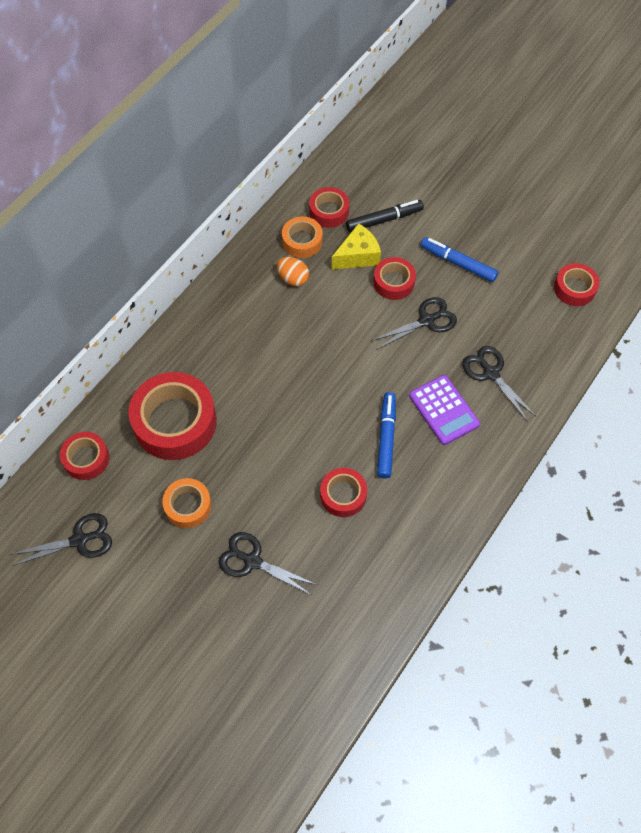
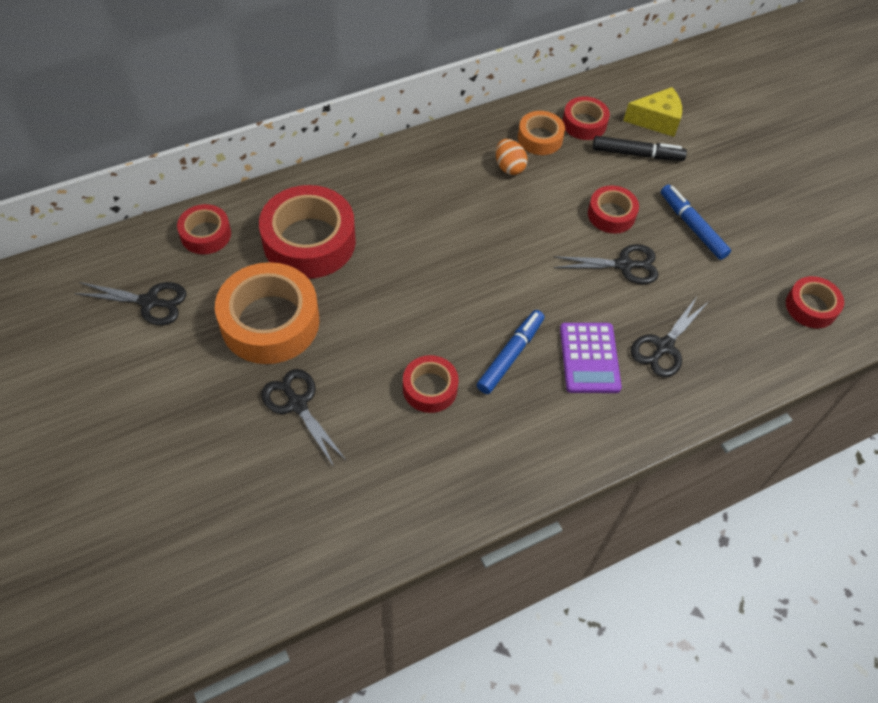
camera: 25 degrees right, 5 degrees down
(188, 506) = (270, 322): orange tape -> orange tape, size x1.85
(357, 256) = (588, 175): yellow cheese -> yellow cheese (656, 120)
(491, 373) = (664, 347): black scissors -> black scissors turned 135 degrees counterclockwise

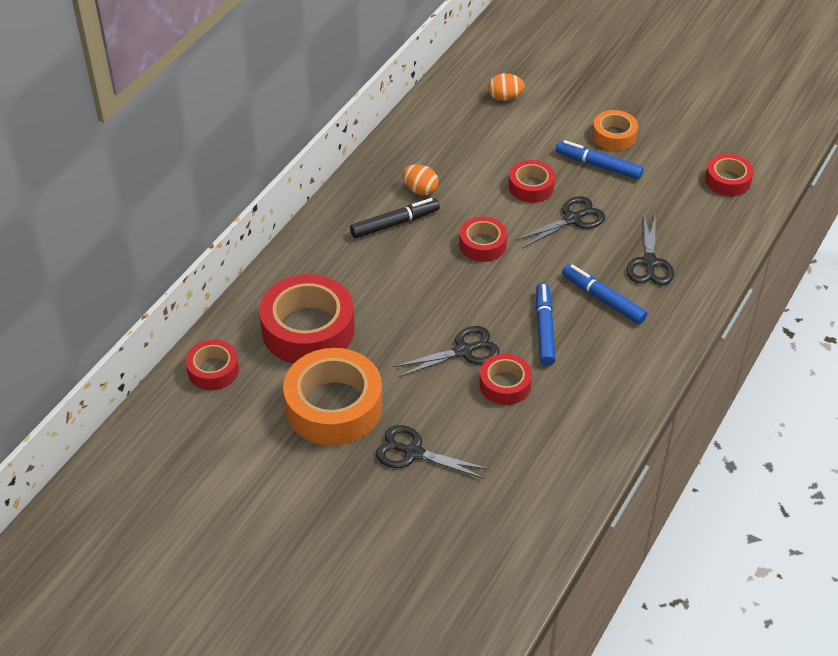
camera: 30 degrees left, 10 degrees down
(149, 302) = (216, 447): black scissors -> black scissors (463, 351)
(540, 138) = (425, 155): orange tape -> orange tape (614, 136)
(584, 123) = (450, 127): red tape -> red tape (482, 244)
(589, 358) = (603, 299): purple calculator -> blue marker
(636, 154) = (511, 131): black marker -> black marker (394, 223)
(656, 120) = (505, 97): yellow cheese -> orange egg

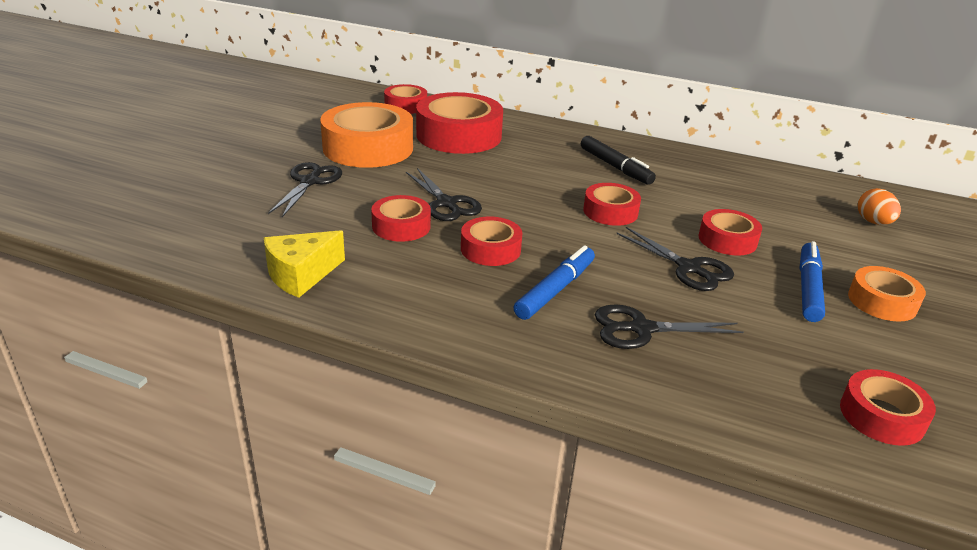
camera: 80 degrees right, 15 degrees down
(420, 190) = (673, 178): orange egg -> none
(544, 329) = (490, 249): blue marker -> red tape
(584, 450) = (301, 275): none -> yellow cheese

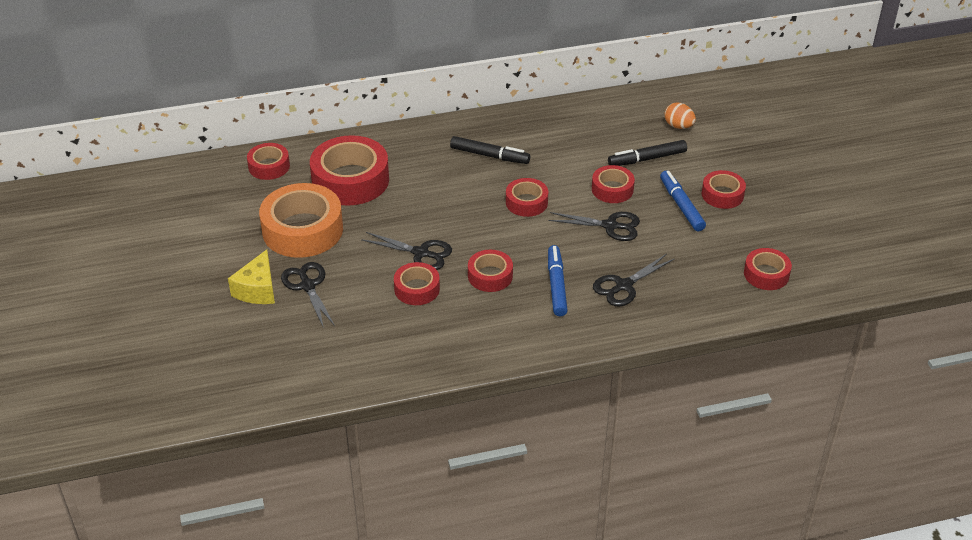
camera: 35 degrees left, 10 degrees up
(301, 275) = (407, 360): yellow cheese -> yellow cheese (257, 289)
(802, 233) = (647, 159): none -> black marker
(882, 302) = (722, 195): orange tape -> red tape

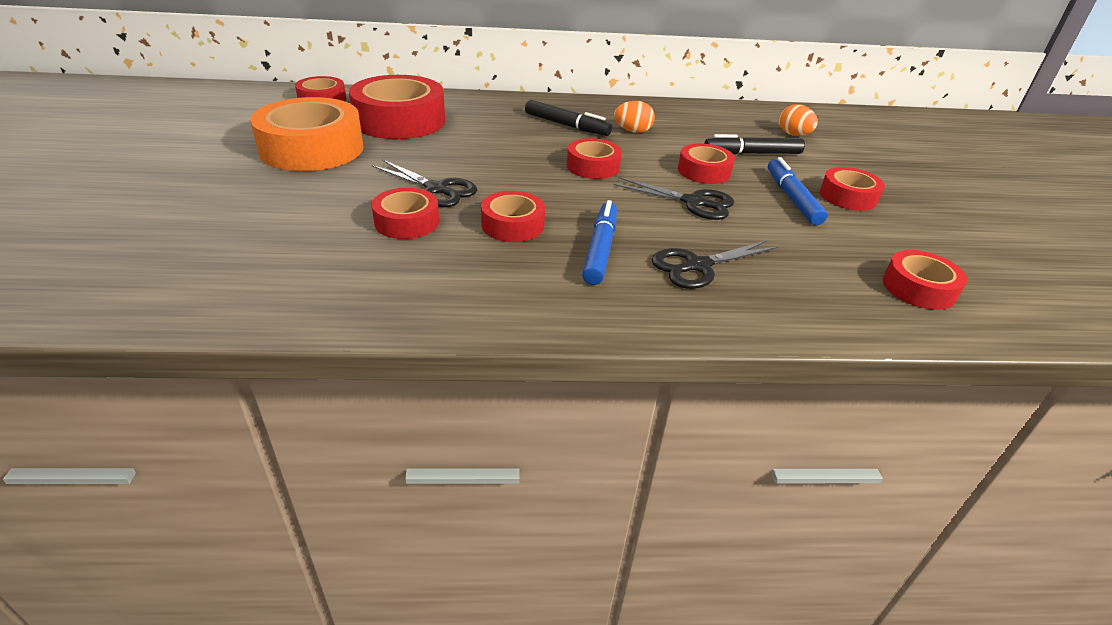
camera: 10 degrees right, 5 degrees down
(257, 289) = (206, 189): yellow cheese -> none
(308, 286) = (271, 196): black scissors -> none
(546, 151) = (632, 131): none -> orange egg

